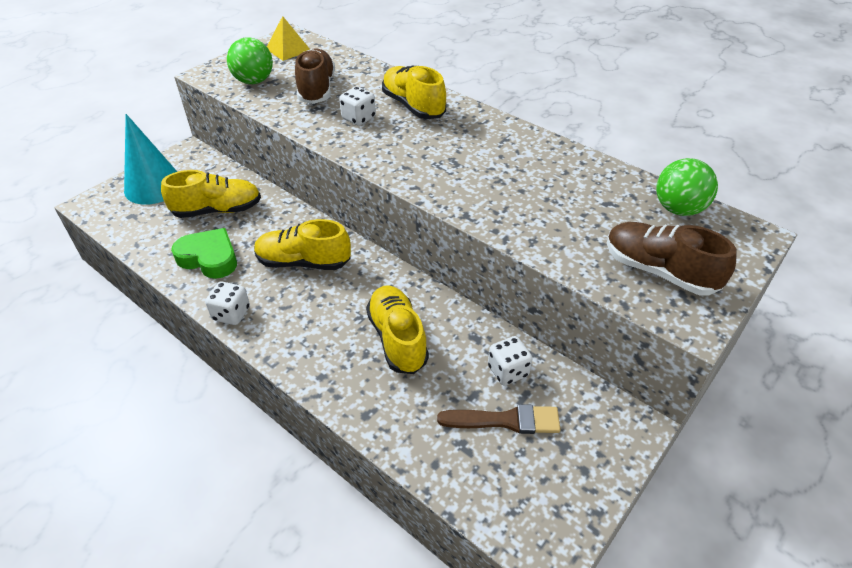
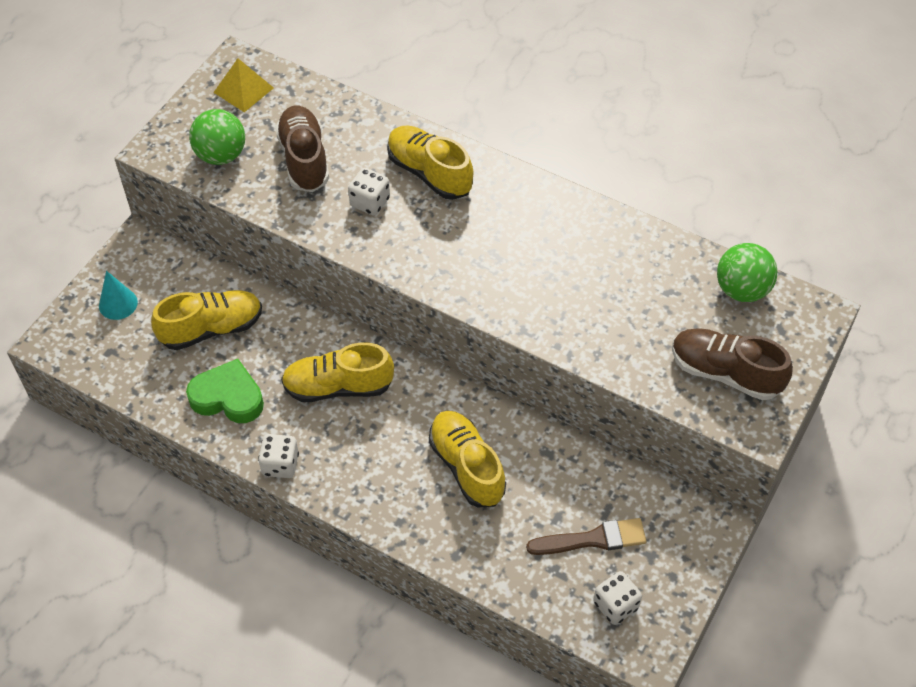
camera: 10 degrees left, 10 degrees up
(154, 186) = (118, 304): turquoise cone -> turquoise cone, size x0.54
(508, 371) = (586, 486): white dice -> white dice (615, 605)

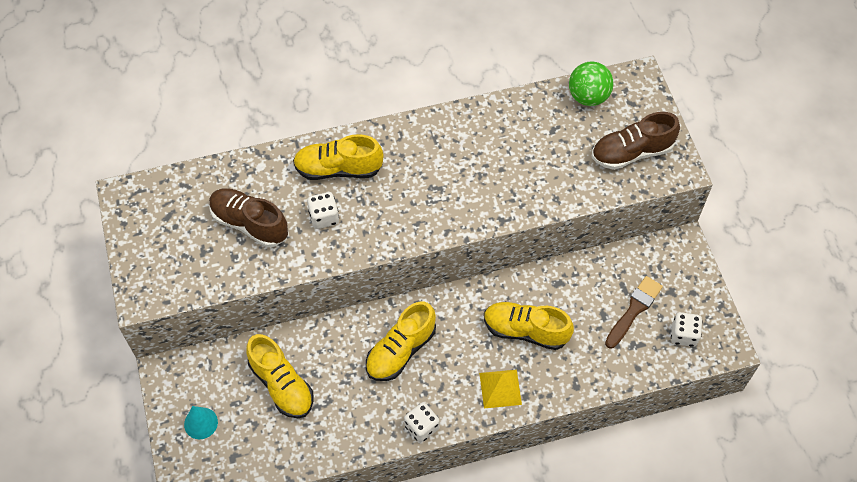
camera: 45 degrees left, 5 degrees up
(211, 329) = (281, 385): yellow shoe -> yellow shoe turned 120 degrees clockwise
(221, 155) = (191, 265): green ball -> none
(228, 397) = (343, 417): green heart -> none
(243, 90) = (153, 210): yellow pyramid -> yellow pyramid (500, 388)

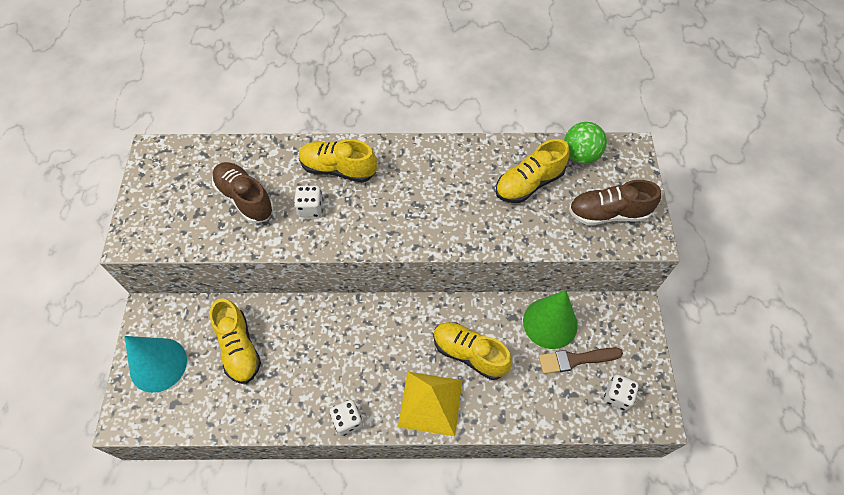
camera: 15 degrees right, 0 degrees up
(201, 423) = (158, 364): turquoise cone -> turquoise cone, size x1.84
(401, 350) = (352, 343): yellow shoe -> yellow shoe (529, 183)
(500, 388) = (430, 403): yellow pyramid -> yellow pyramid, size x1.58
(598, 279) = (550, 323): none -> green cone
(634, 310) = (575, 360): brown brush -> brown brush turned 150 degrees counterclockwise

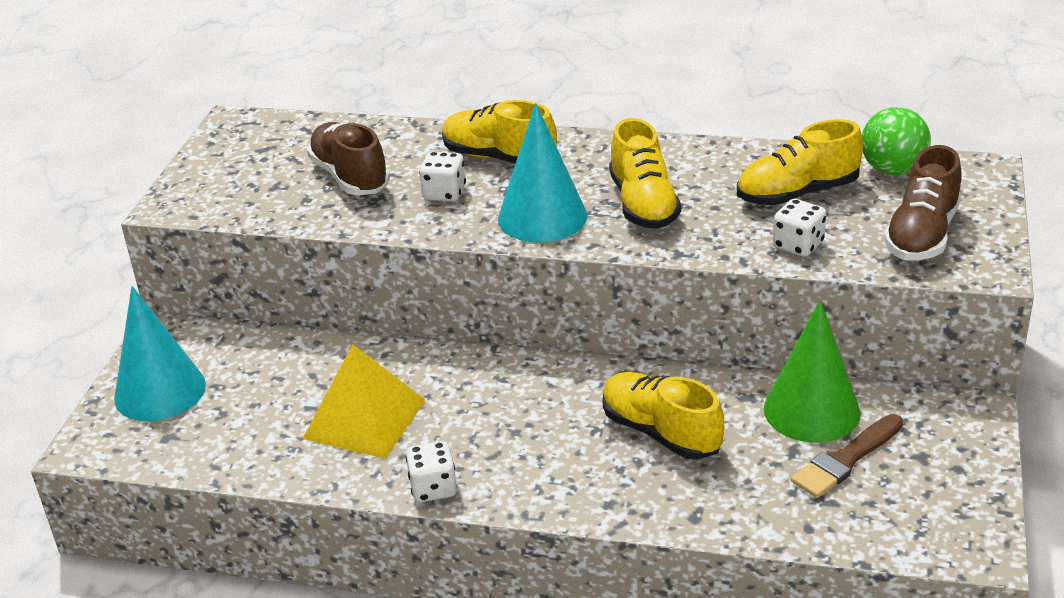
camera: 15 degrees right, 25 degrees down
(239, 348) = (288, 386): yellow shoe -> yellow shoe (643, 204)
(378, 224) = (542, 217): none -> turquoise cone
(430, 403) = (577, 483): yellow pyramid -> yellow pyramid (364, 419)
(575, 360) = (846, 459): brown brush -> brown brush turned 45 degrees counterclockwise
(608, 213) = (921, 235): brown shoe -> brown shoe turned 75 degrees counterclockwise
(617, 396) = (911, 512): white dice -> white dice (798, 245)

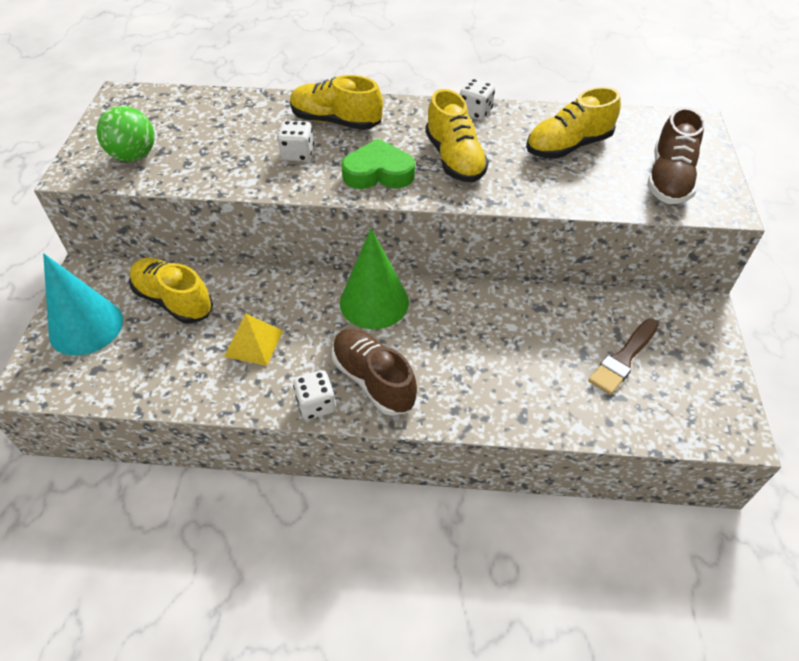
camera: 10 degrees left, 15 degrees up
(350, 177) = (220, 141): brown shoe -> brown shoe (373, 380)
(364, 419) = (253, 343): yellow pyramid -> yellow pyramid, size x0.63
(542, 217) = (378, 173): turquoise cone -> green heart
(661, 432) = (483, 343): yellow shoe -> yellow shoe (174, 300)
(798, 245) = (579, 191): white dice -> white dice (475, 112)
(811, 410) = (589, 317): green cone -> green cone (374, 302)
(892, 169) = (632, 124): green ball -> green ball (134, 156)

